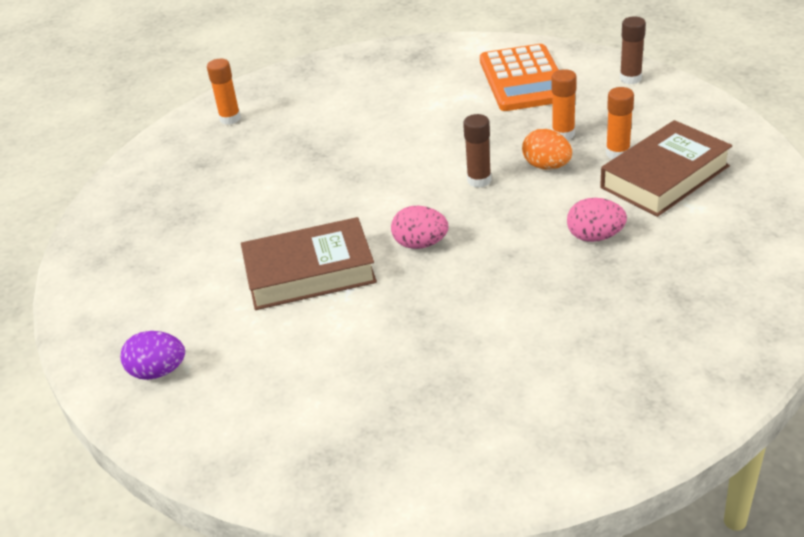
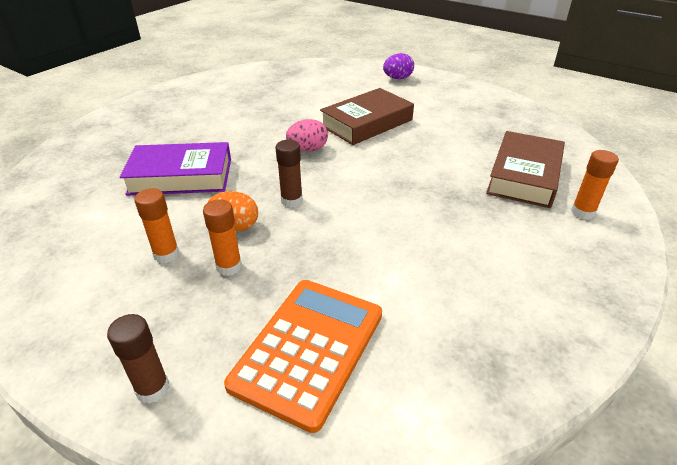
camera: 150 degrees right, 0 degrees up
(523, 79) = (308, 349): orange calculator -> orange calculator turned 60 degrees clockwise
(595, 237) = (181, 176): pink egg -> purple book
(665, 177) = (119, 237): brown book -> brown book (524, 176)

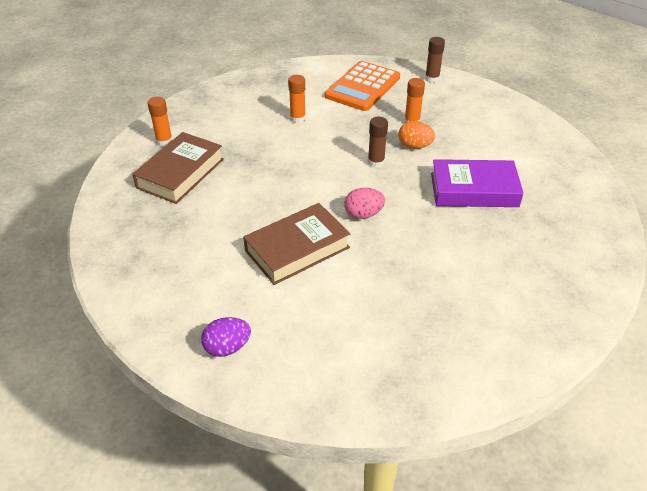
camera: 175 degrees left, 5 degrees up
(166, 254) = (454, 131): orange glue stick -> orange glue stick (298, 119)

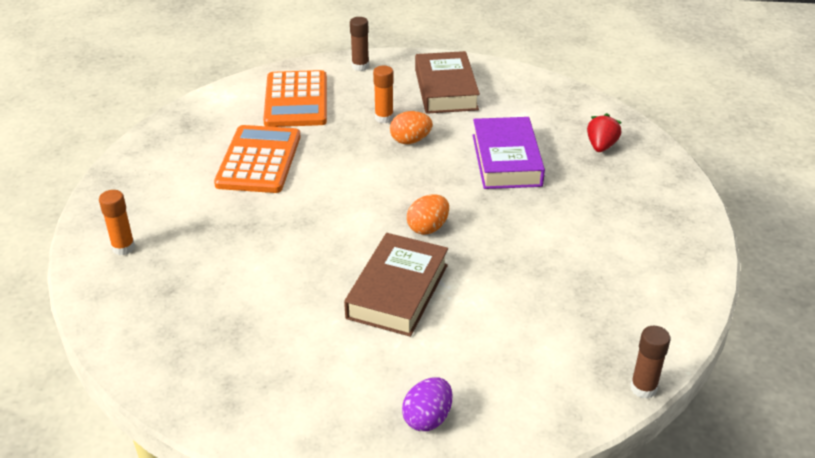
camera: 35 degrees left, 5 degrees down
(180, 173) = (183, 273): brown book -> brown book (446, 89)
(298, 119) = (259, 160): orange glue stick -> orange calculator
(363, 214) = (428, 228): pink egg -> orange egg
(376, 162) = (388, 172): brown glue stick -> brown glue stick (643, 388)
(474, 190) = (506, 160): purple book -> purple book turned 60 degrees counterclockwise
(566, 211) = (601, 146): none -> red strawberry

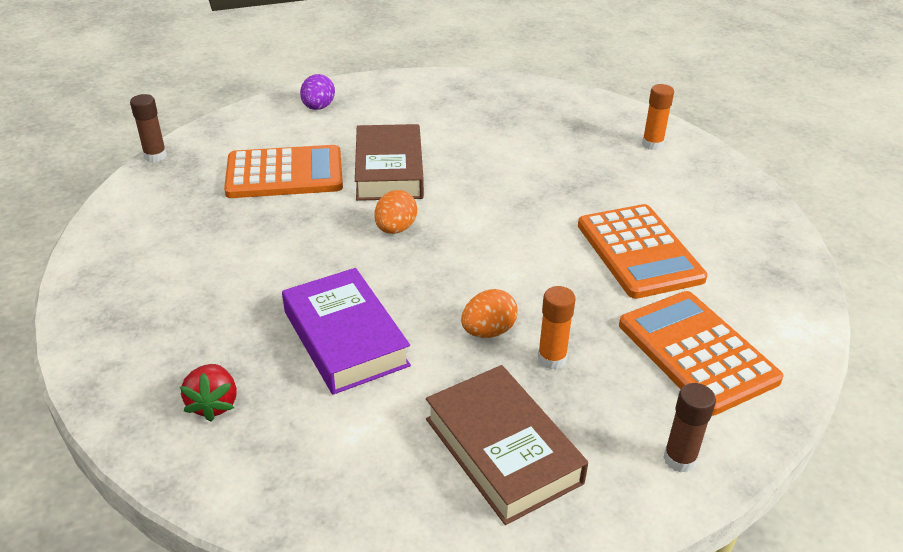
camera: 155 degrees right, 0 degrees up
(504, 318) = (284, 173): none -> orange calculator

